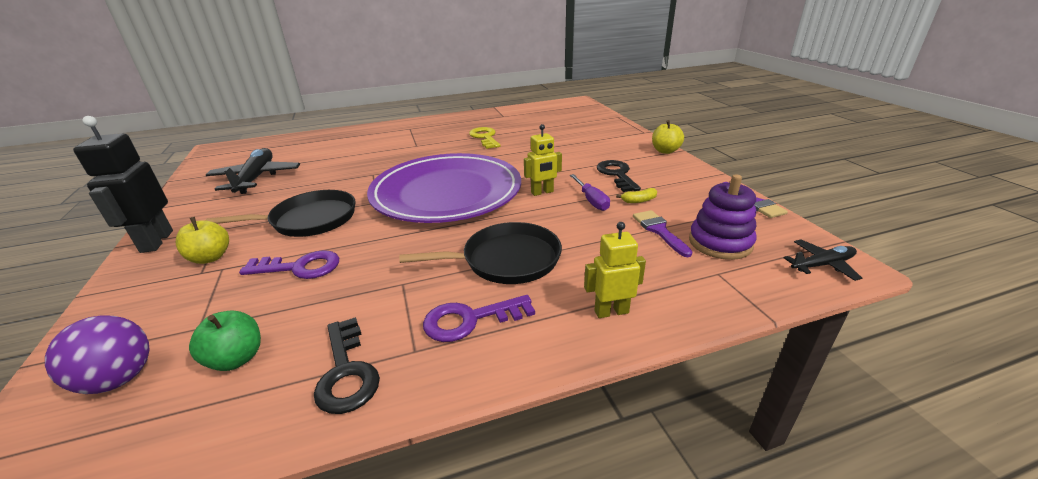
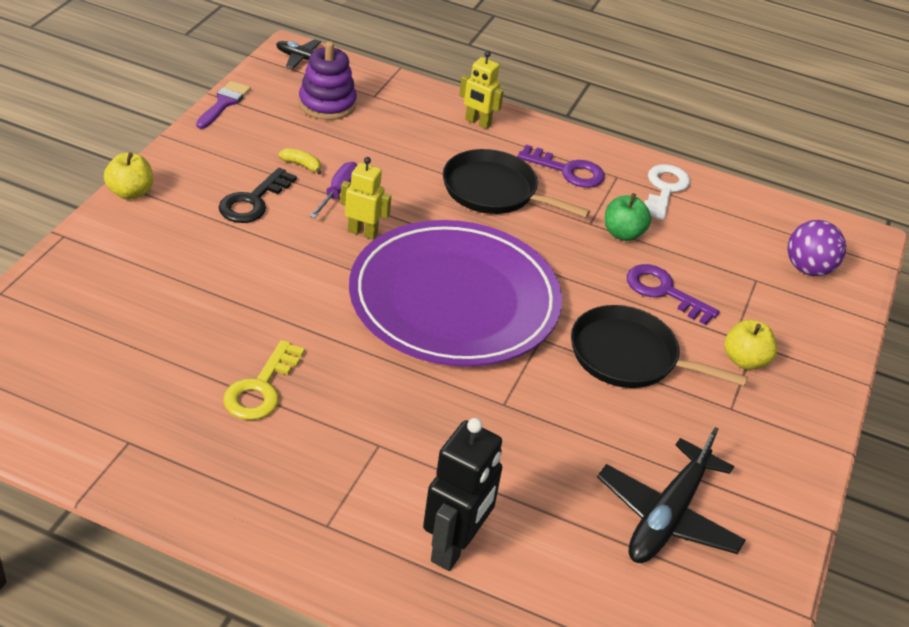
camera: 145 degrees left, 10 degrees up
(156, 241) = (805, 430): black robot -> black robot (455, 547)
(236, 358) = (730, 238): green apple -> green apple (623, 233)
(346, 372) = (664, 189): black key -> white key
(659, 231) = (346, 136): purple brush -> none

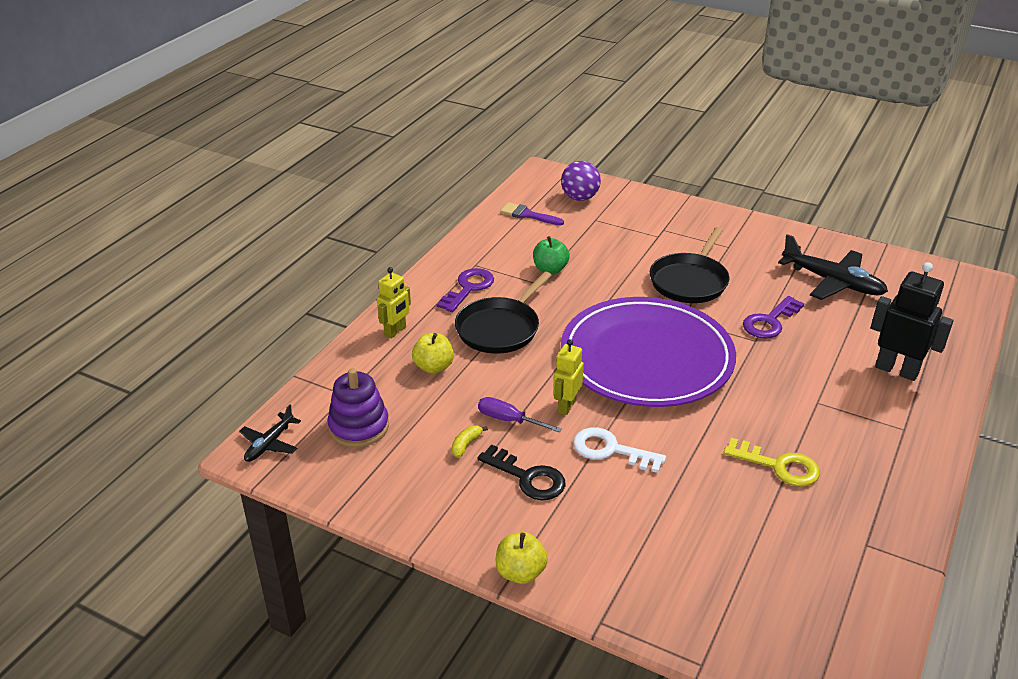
camera: 80 degrees left, 5 degrees down
(224, 103) = (352, 506): purple brush -> purple brush (528, 215)
(663, 291) = (616, 259): purple key -> purple key (769, 322)
(664, 189) = (491, 244): white key -> white key (610, 450)
(744, 360) = (681, 235): yellow apple -> yellow apple (433, 367)

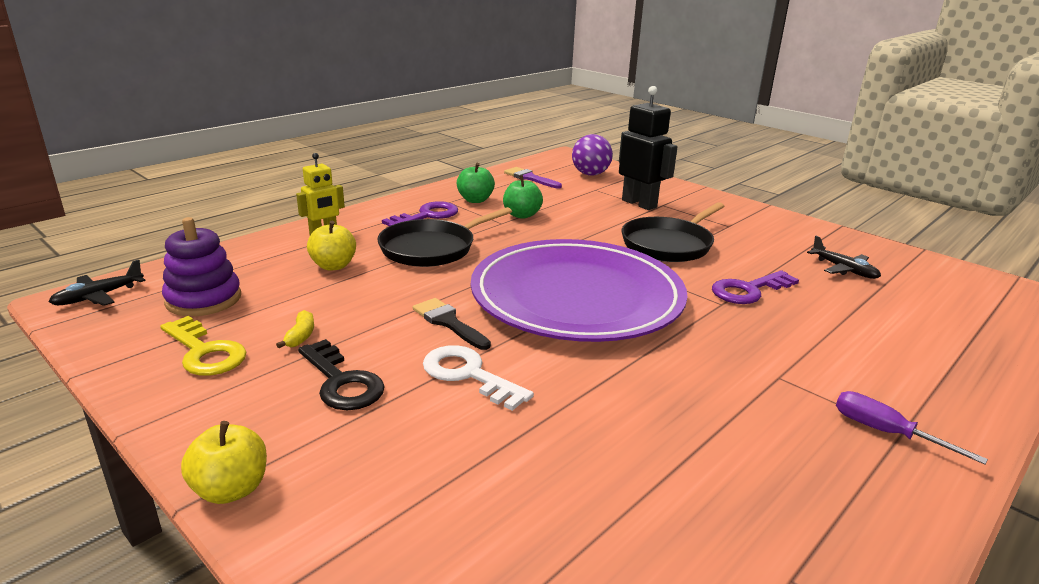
camera: 15 degrees right, 10 degrees down
(466, 445) = (301, 336): yellow banana -> yellow banana turned 135 degrees clockwise
(497, 257) = (475, 200): none -> green apple
(508, 420) = (370, 323): purple screwdriver -> purple screwdriver (884, 431)
(566, 406) = (448, 322): yellow robot -> black brush
(779, 466) = (690, 438): yellow key -> yellow key (205, 352)
(832, 282) = (843, 269): black plane -> black plane, size x0.55
(896, 370) = (908, 363): black robot -> black robot (639, 204)

